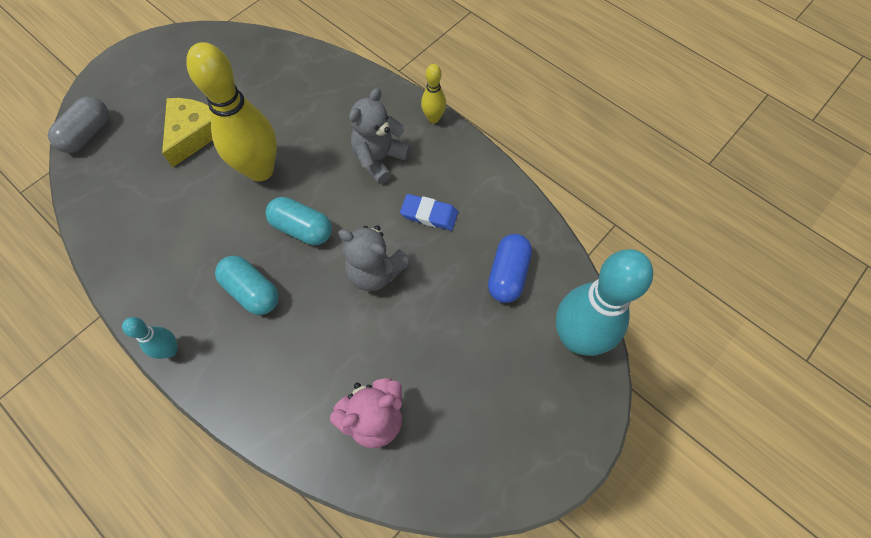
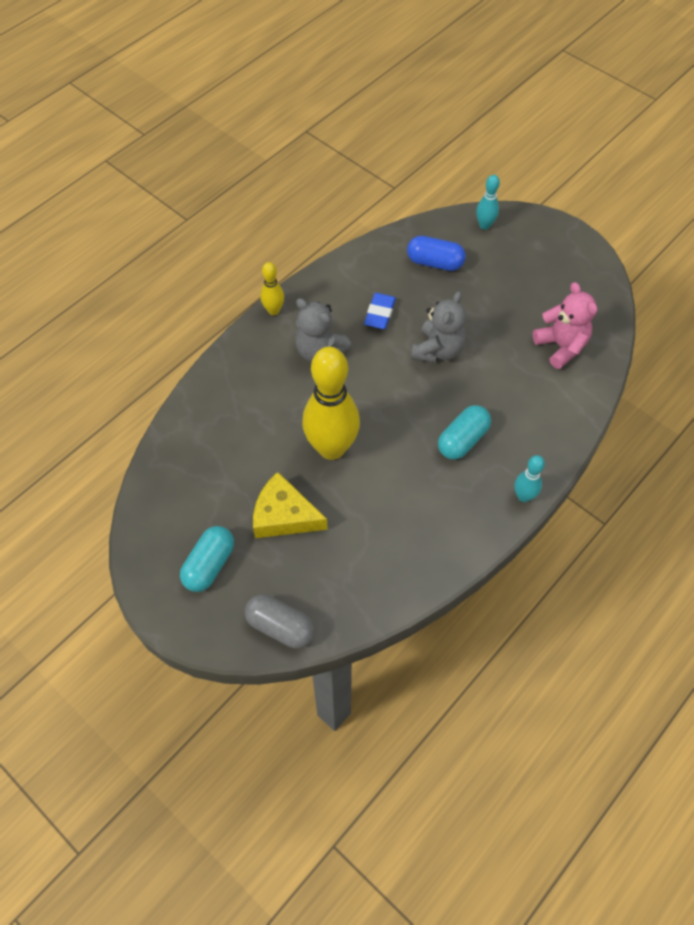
camera: 90 degrees left, 5 degrees down
(302, 229) = (397, 407): turquoise capsule -> turquoise capsule (209, 565)
(576, 338) = (484, 225): turquoise bowling pin -> turquoise bowling pin, size x0.47

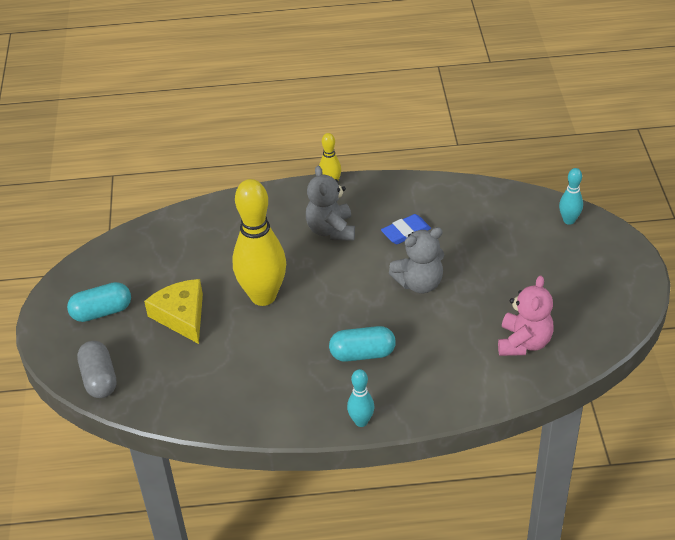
camera: 45 degrees right, 15 degrees down
(435, 262) = (493, 223): blue capsule -> none

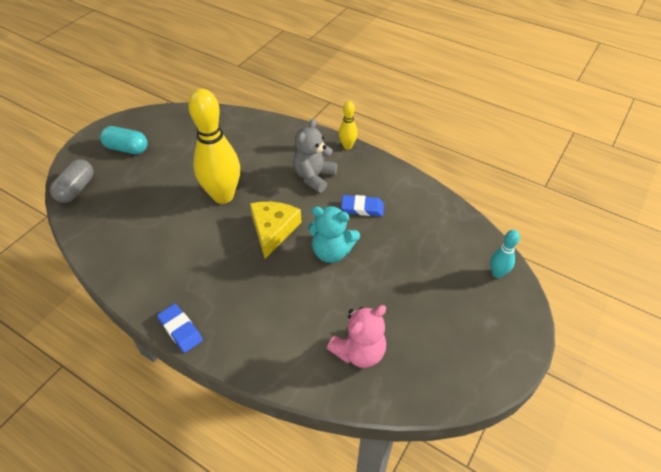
camera: 35 degrees right, 5 degrees up
(182, 316) = (164, 178): yellow cheese -> yellow cheese (273, 230)
(361, 421) = (180, 330): turquoise bowling pin -> blue eraser
(362, 354) = (237, 278): turquoise capsule -> none
(419, 283) = (332, 251): grey teddy bear -> turquoise teddy bear

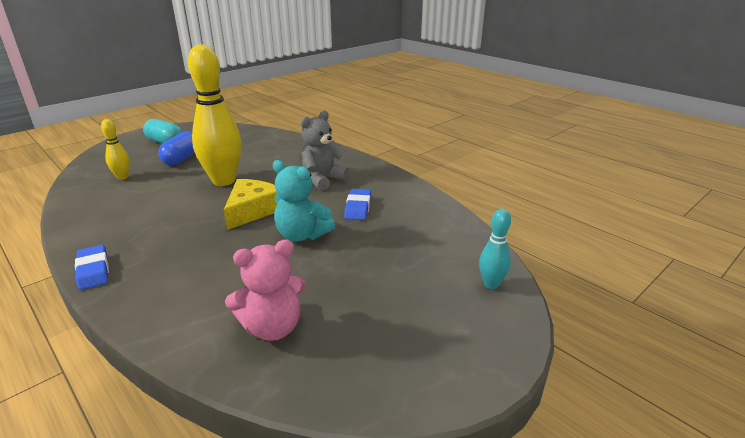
camera: 15 degrees right, 20 degrees down
(76, 189) = (99, 160): grey capsule -> none
(161, 171) = (182, 159): none -> blue capsule
(347, 146) = (371, 164): yellow bowling pin -> yellow bowling pin (122, 177)
(362, 208) = (358, 207): blue eraser -> blue eraser turned 75 degrees clockwise

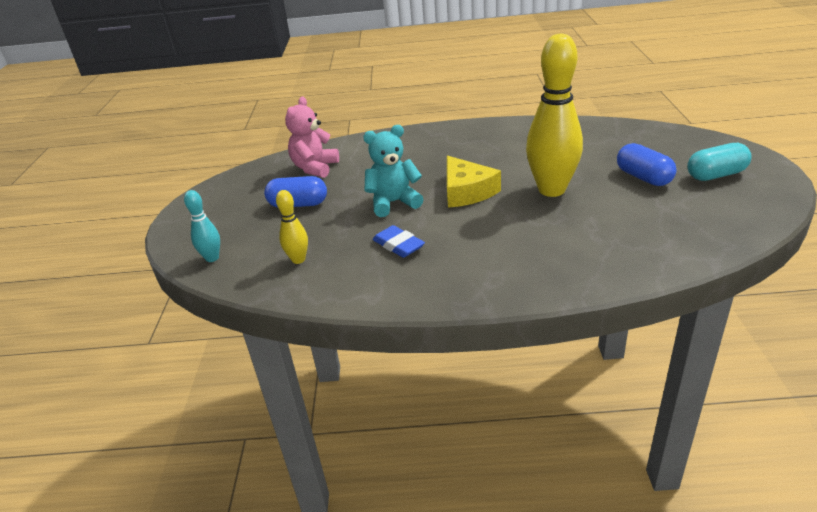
camera: 135 degrees right, 5 degrees up
(93, 270) = (455, 127): blue eraser -> none
(122, 177) = (617, 145): yellow bowling pin -> yellow bowling pin (298, 259)
(322, 179) = (486, 246): grey teddy bear -> none
(359, 288) = (298, 204): none -> blue capsule

